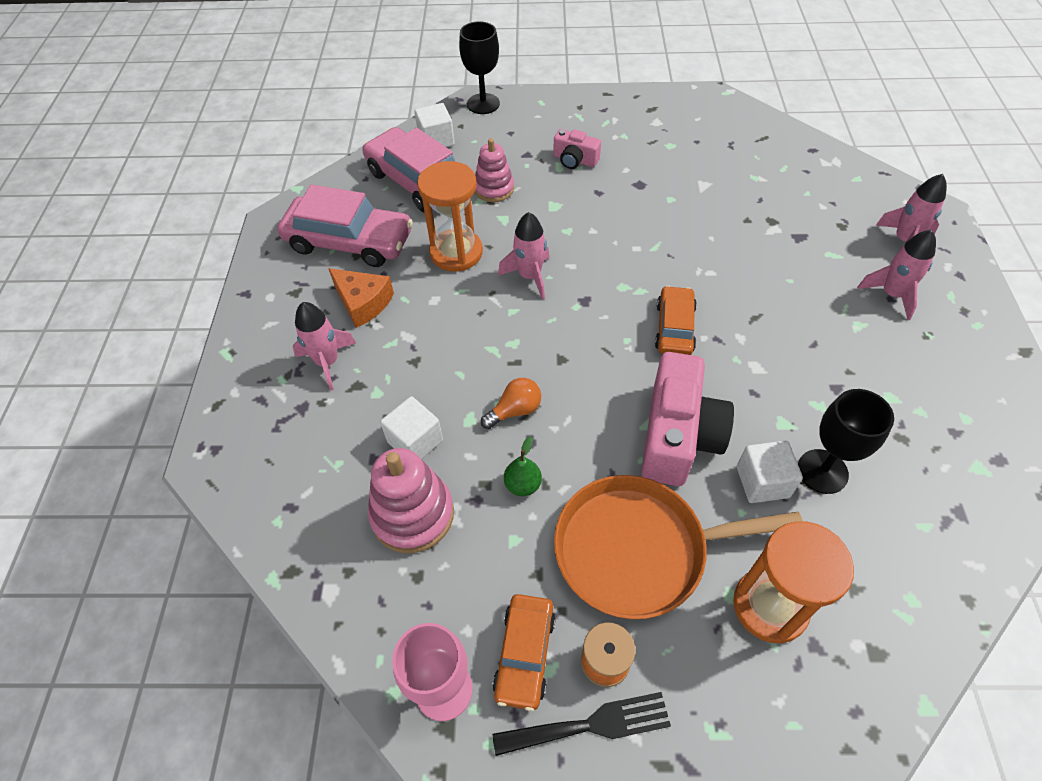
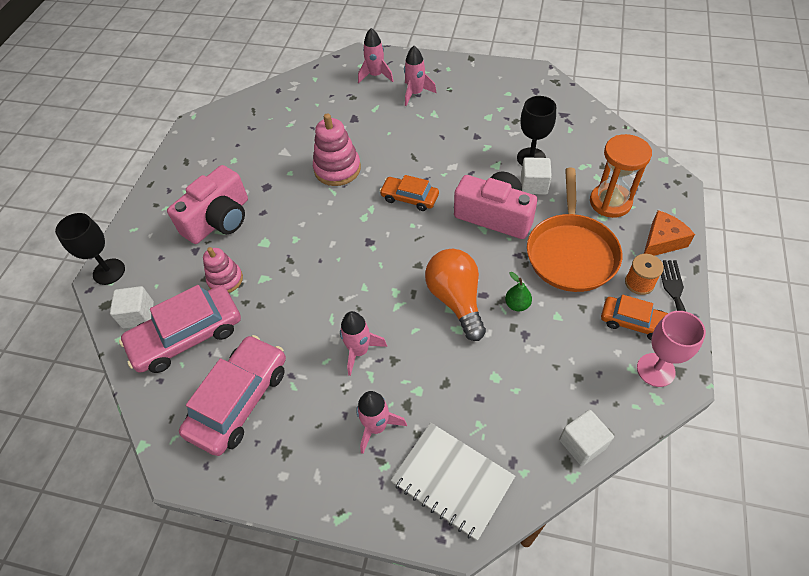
camera: 75 degrees left, 0 degrees up
(266, 446) = (452, 481): none -> white notebook
(363, 303) = (319, 393): orange cheese -> orange cheese (662, 241)
(412, 514) = (530, 375): pink stacking toy -> pink stacking toy (337, 169)
(415, 441) = (469, 367): white cube -> white cube (582, 444)
(456, 252) = (288, 317): orange hourglass -> none
(515, 410) = (456, 300): orange light bulb -> orange light bulb, size x1.93
(530, 276) = (334, 271): pink rocket -> pink rocket (359, 351)
(575, 160) = (219, 220): pink camera -> pink camera, size x1.94

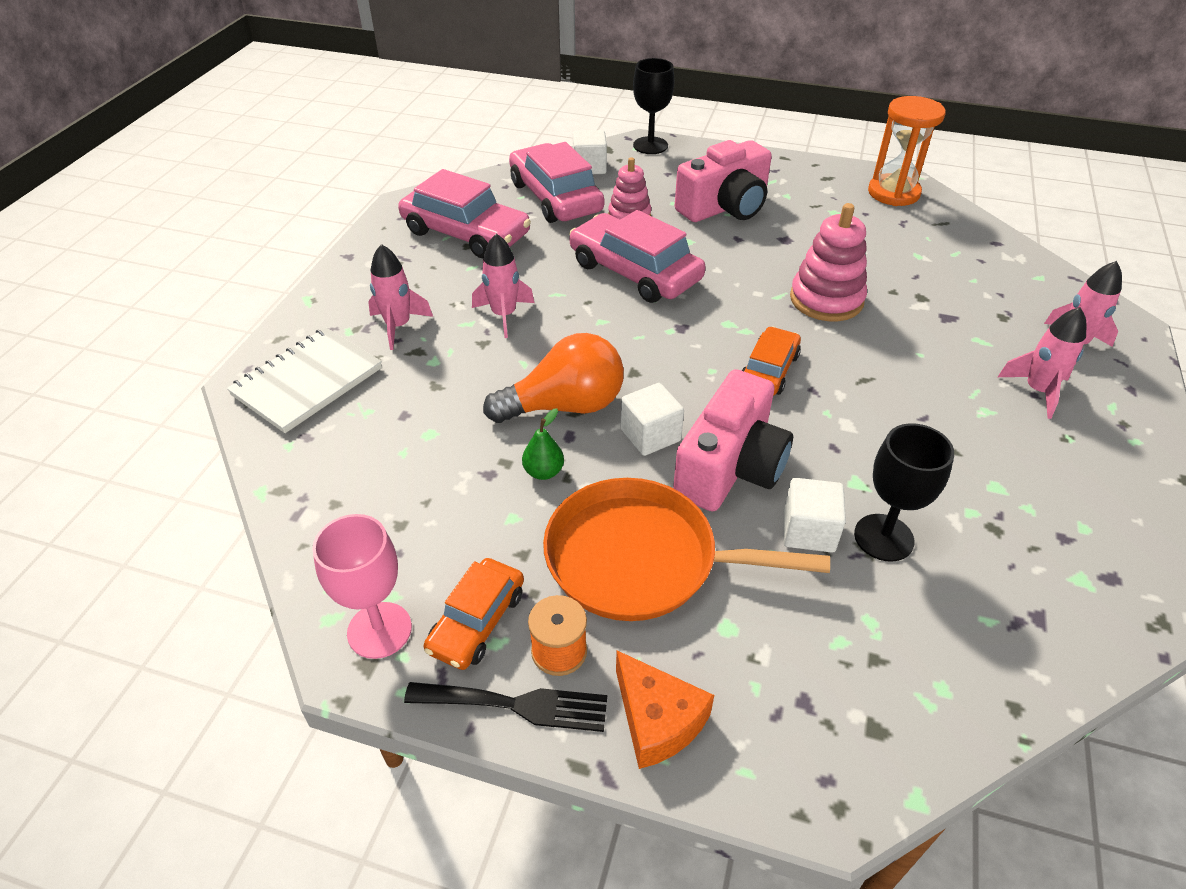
camera: 90 degrees right, 10 degrees down
(219, 220) = (725, 207): pink camera -> pink camera turned 75 degrees counterclockwise
(303, 271) = (635, 271): none -> pink car
(582, 444) = (299, 510): white cube -> white cube (650, 435)
(610, 202) = (767, 649): orange hourglass -> orange hourglass (893, 193)

